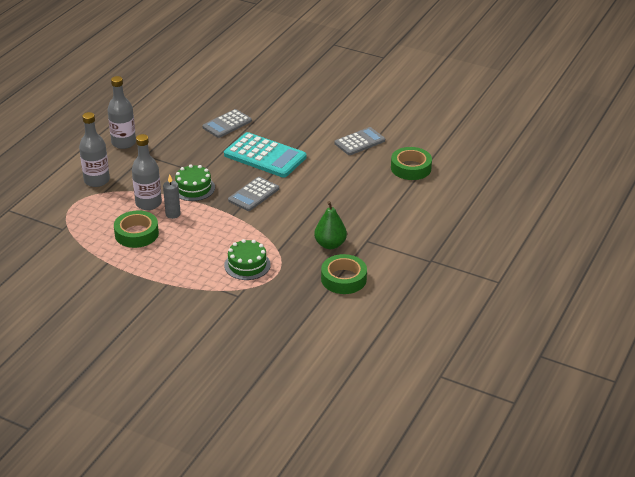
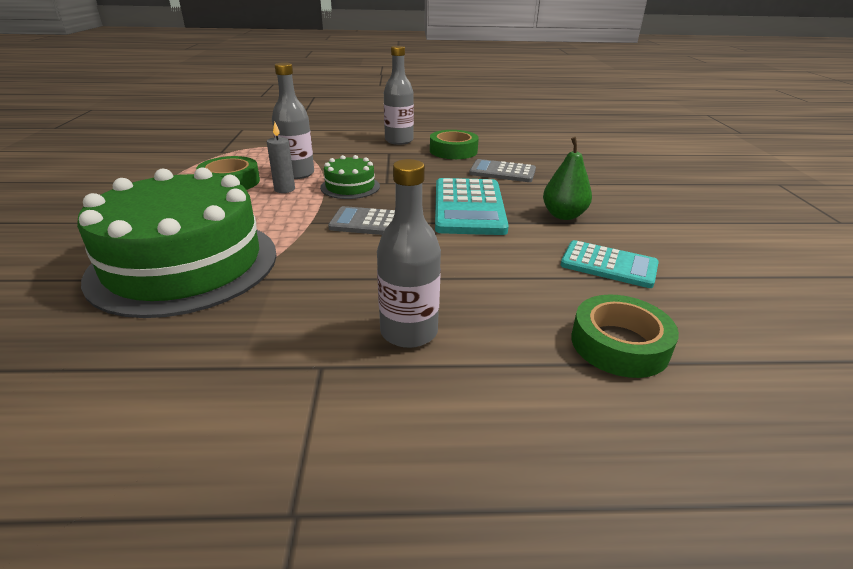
camera: 60 degrees right, 5 degrees down
(97, 180) = (320, 145): grey bottle -> grey bottle (409, 332)
(247, 265) = (184, 264): green cake -> green cake, size x2.24
(330, 244) = (281, 325): green pear -> green pear (563, 215)
(343, 279) = (165, 378): green tape -> green tape (453, 151)
(359, 142) = (608, 265): grey calculator -> turquoise calculator

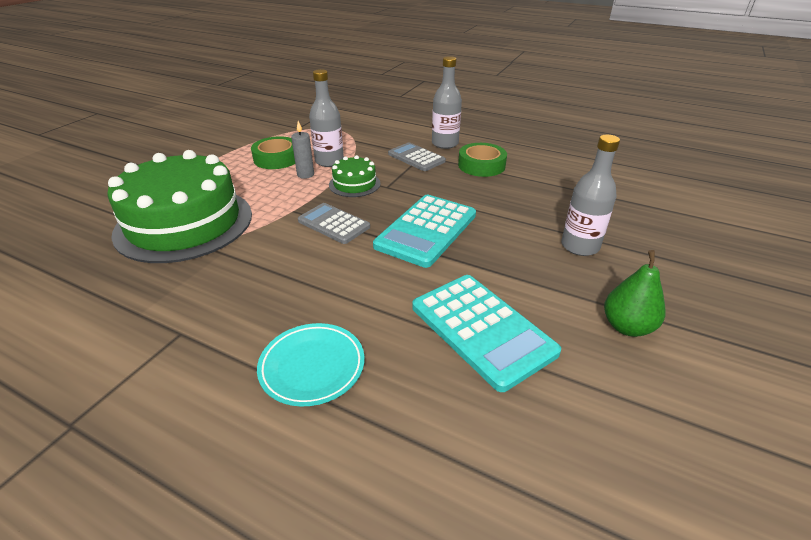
camera: 30 degrees right, 5 degrees up
(409, 332) = (258, 329): grey bottle -> grey bottle (580, 246)
(502, 172) = (501, 200): grey calculator -> grey calculator (416, 157)
(506, 342) = (312, 367): none -> turquoise plate
(563, 215) = (503, 264): green pear -> green pear (627, 327)
(608, 265) = (481, 329): turquoise calculator -> turquoise calculator, size x1.58
(619, 344) = (395, 407): green tape -> none

